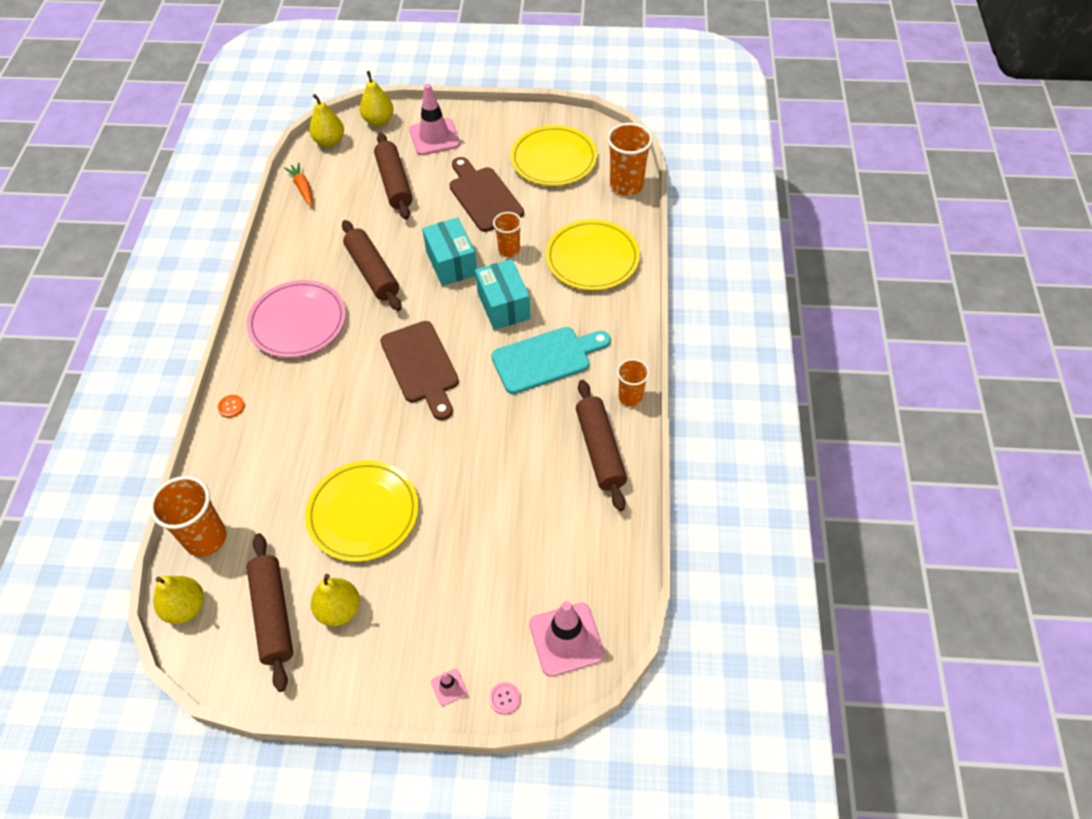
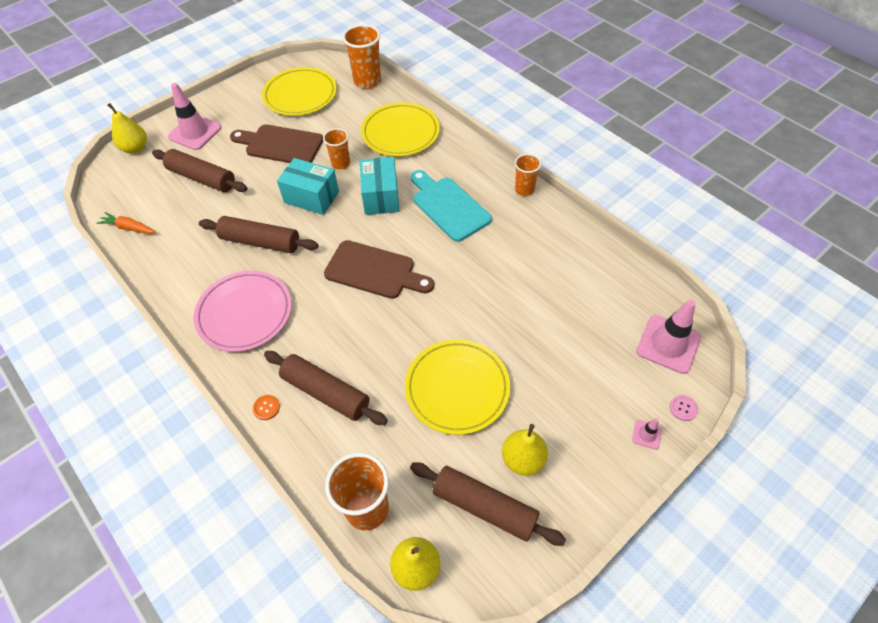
camera: 45 degrees left, 0 degrees up
(329, 141) = (111, 185): yellow pear -> none
(503, 306) = (381, 197): turquoise box -> turquoise box turned 60 degrees clockwise
(546, 359) = (448, 206): turquoise cutting board -> turquoise cutting board turned 60 degrees counterclockwise
(600, 450) = (546, 230): brown rolling pin -> brown rolling pin (326, 393)

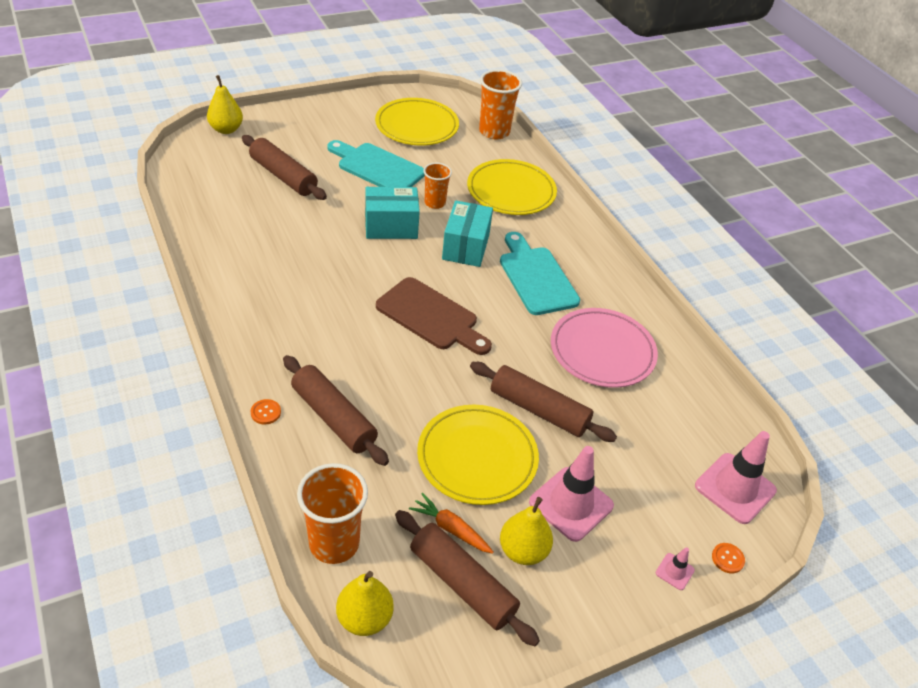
camera: 10 degrees right, 10 degrees down
(129, 228) = (191, 201): orange carrot -> orange carrot (451, 528)
(195, 132) = (293, 131): pink traffic cone -> pink traffic cone (571, 504)
(244, 313) = (278, 316): pink plate -> pink plate (602, 351)
(260, 242) = (321, 253): brown rolling pin -> brown rolling pin (539, 410)
(280, 145) = (377, 167): brown cutting board -> turquoise cutting board
(311, 197) = (391, 226): turquoise box -> turquoise box turned 45 degrees counterclockwise
(524, 189) = (628, 285): orange cup -> none
(683, 408) = (727, 558): pink button -> orange button

